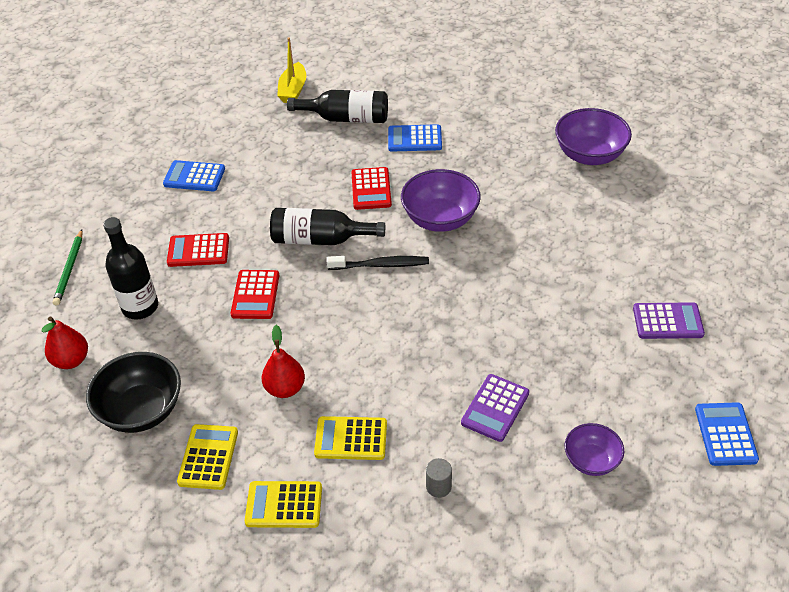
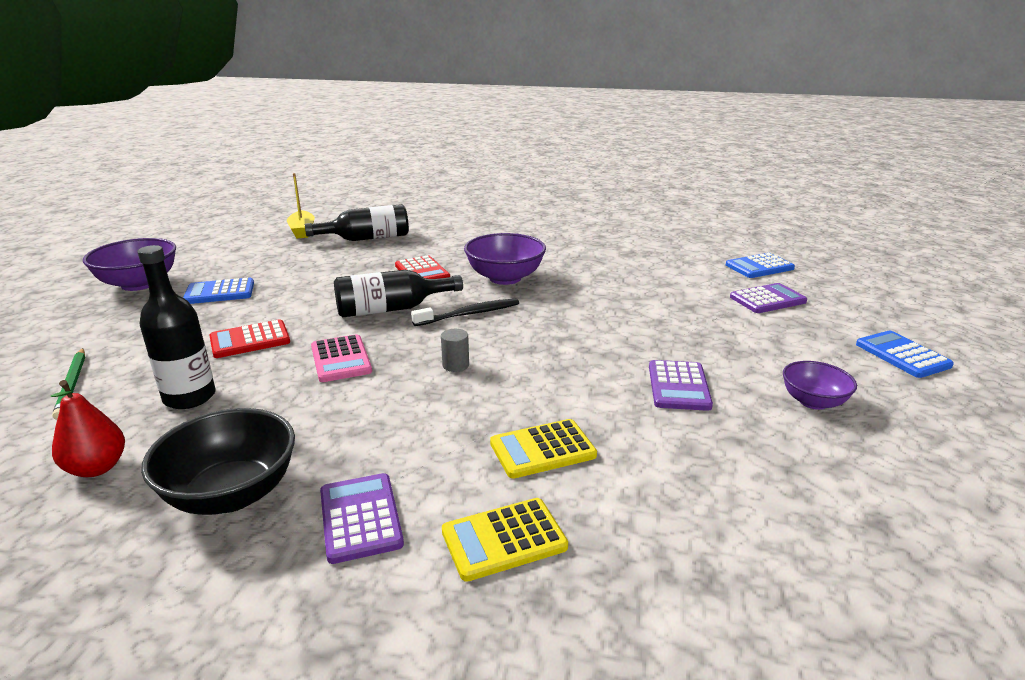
camera: 25 degrees left, 20 degrees down
(208, 457) = (360, 518): yellow calculator -> purple calculator
(255, 295) = (340, 359): red calculator -> pink calculator
(285, 388) = (427, 425): red pear -> none
(414, 139) = (442, 240): blue calculator -> blue calculator (759, 267)
(438, 486) = (682, 465): grey cylinder -> grey cylinder (455, 365)
(589, 155) = (602, 228): purple bowl -> purple bowl (139, 284)

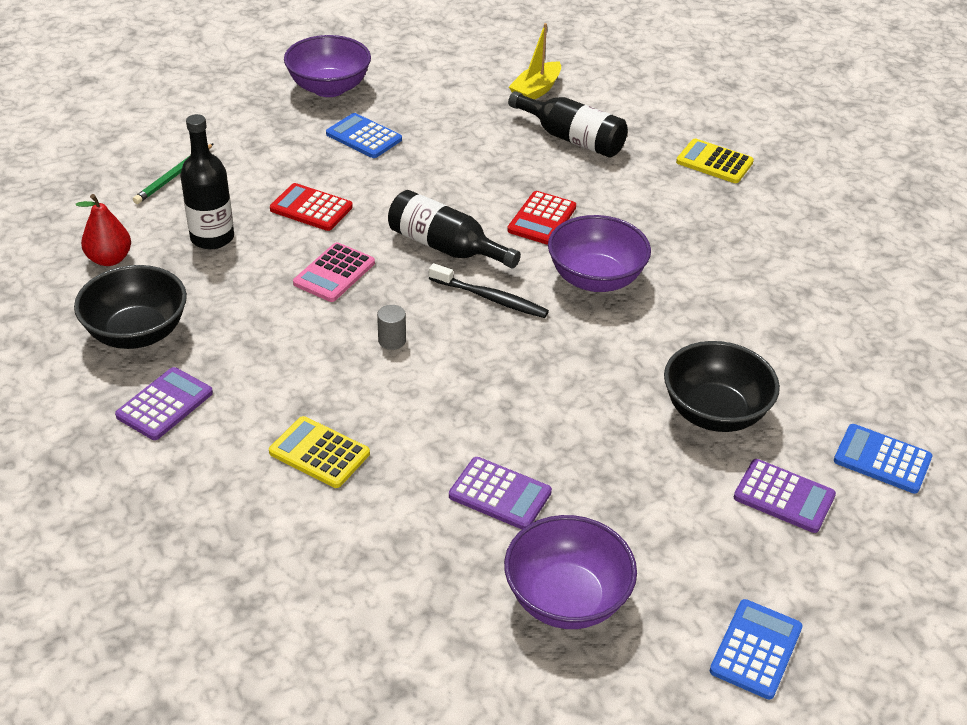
camera: 50 degrees right, 15 degrees up
(504, 539) = (201, 483): yellow calculator -> yellow calculator (714, 162)
(673, 291) = (714, 412): none -> black bowl
(678, 386) = (500, 494): purple calculator -> purple calculator turned 120 degrees counterclockwise
(813, 402) = (566, 599): purple bowl -> purple bowl, size x1.67

